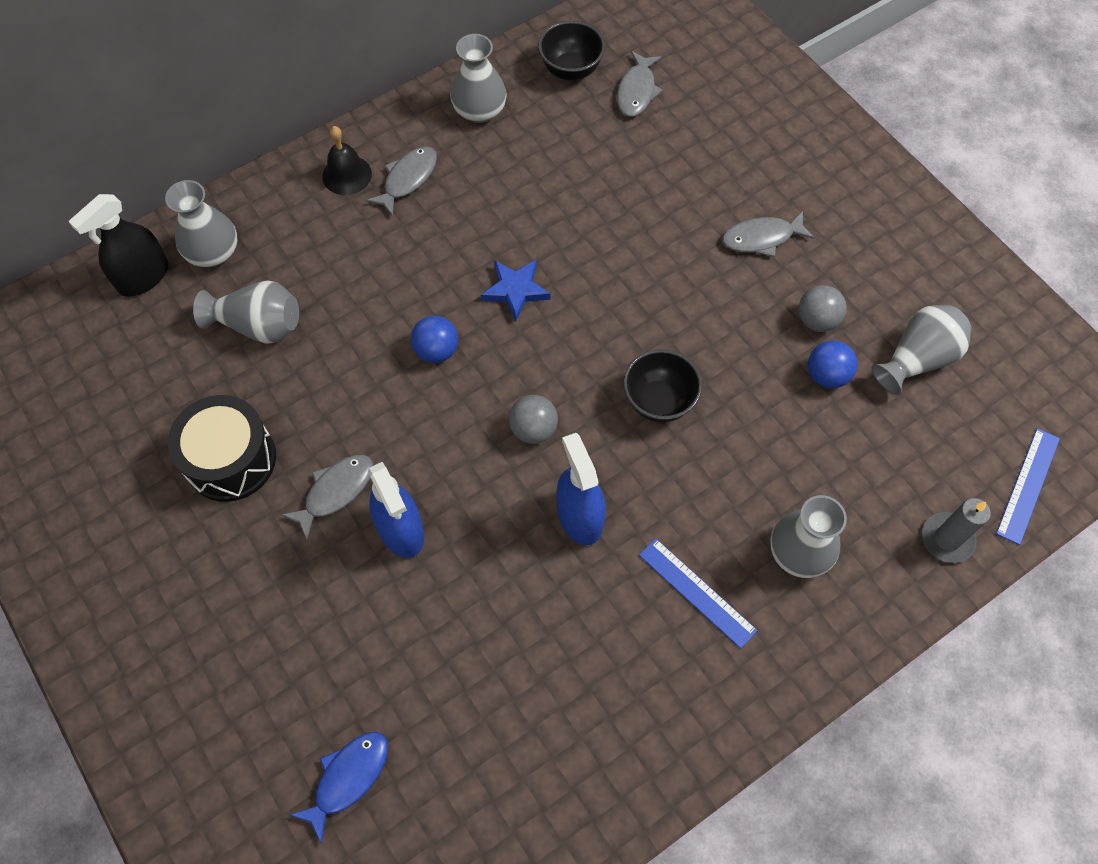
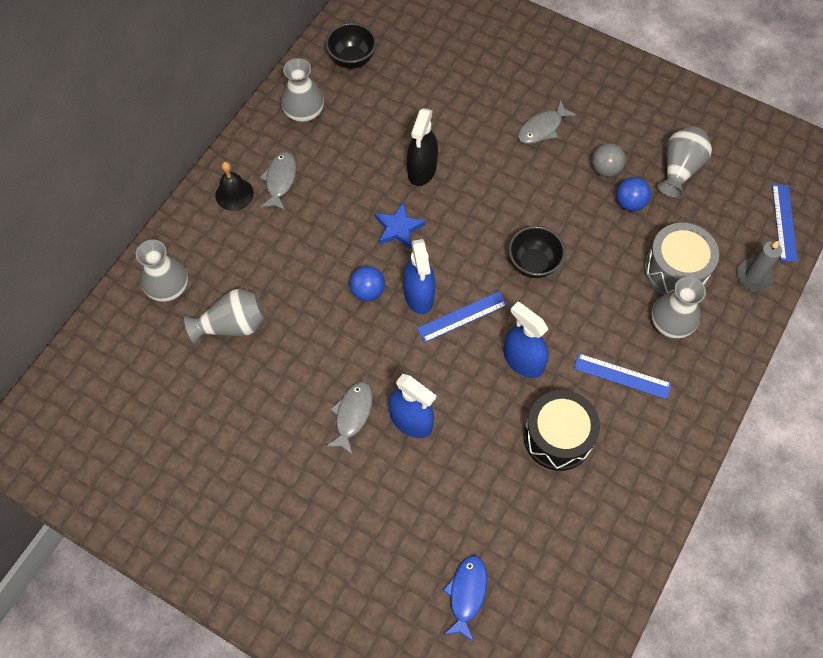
camera: 25 degrees left, 0 degrees up
(143, 277) = (126, 326): black spray bottle -> black spray bottle (422, 170)
(230, 459) = (266, 425): black drum -> black drum (558, 437)
(495, 381) = (419, 295): none -> blue spray bottle
(533, 429) = (462, 316): grey ball -> blue ruler
(636, 91) = (406, 58): grey fish -> none
(842, 486) = (676, 270): none -> grey drum

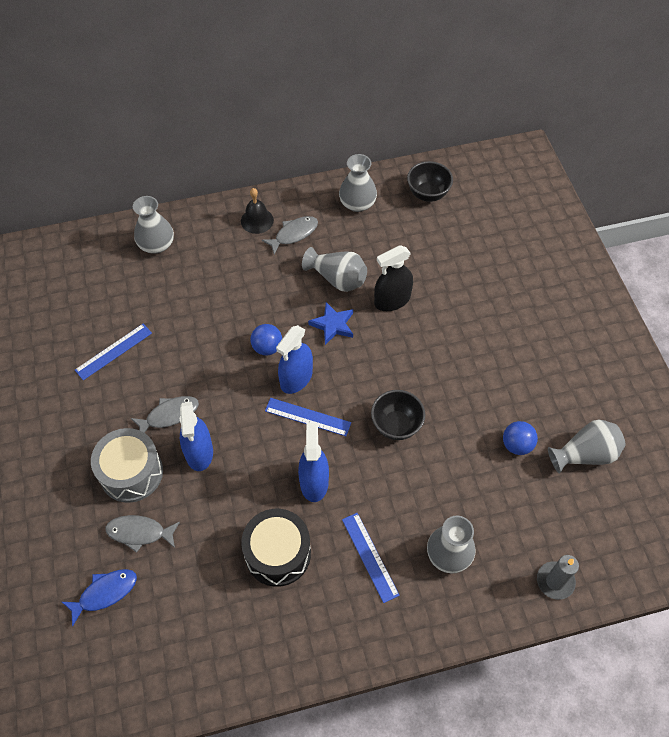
camera: 45 degrees right, 5 degrees down
(232, 325) = (165, 298): grey vase -> grey vase (337, 279)
(542, 128) = (510, 340): grey fish -> grey fish (139, 532)
(605, 169) = (525, 406): grey ball -> none
(676, 270) = (497, 521): grey drum -> grey drum (131, 473)
(784, 222) = (628, 565): blue ruler -> blue ruler (113, 351)

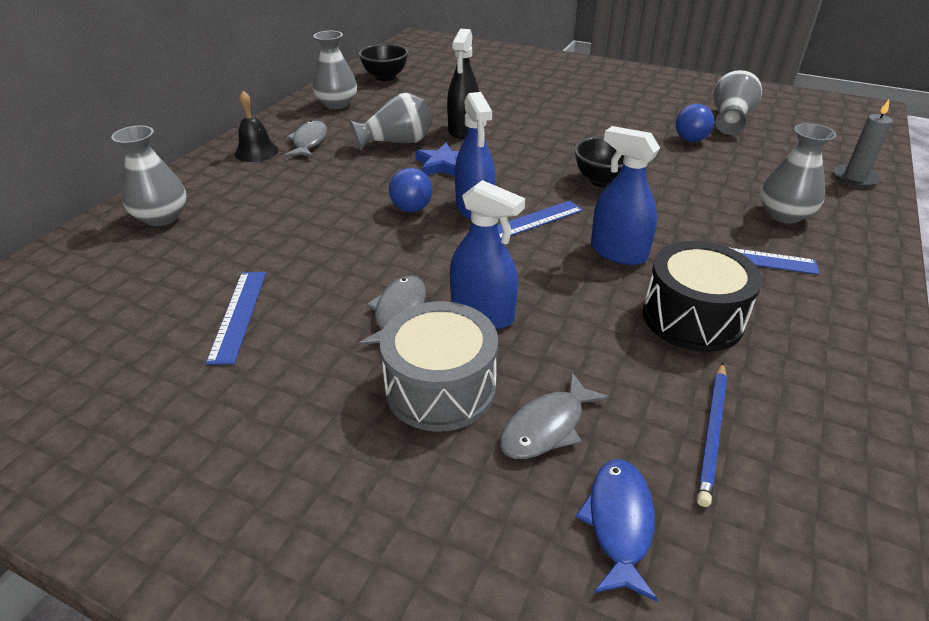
camera: 50 degrees left, 20 degrees down
(188, 605) = (712, 433): none -> blue pencil

